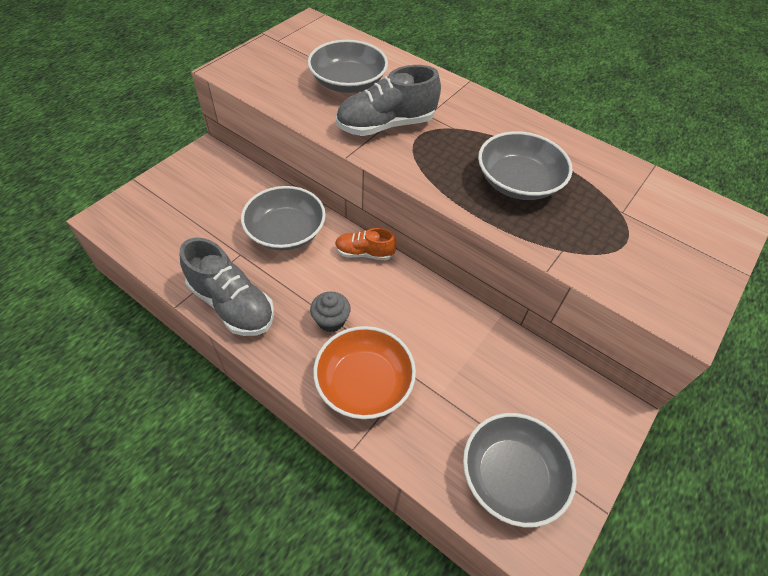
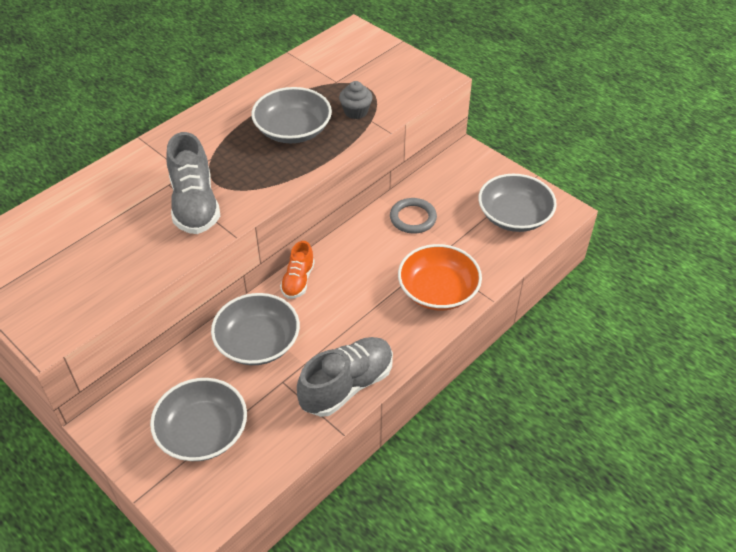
camera: 80 degrees left, 5 degrees down
(331, 320) = (374, 309): grey cupcake -> grey cupcake (356, 111)
(348, 82) = (111, 228): grey bowl -> grey bowl (202, 432)
(476, 350) = (413, 218): none -> grey ring

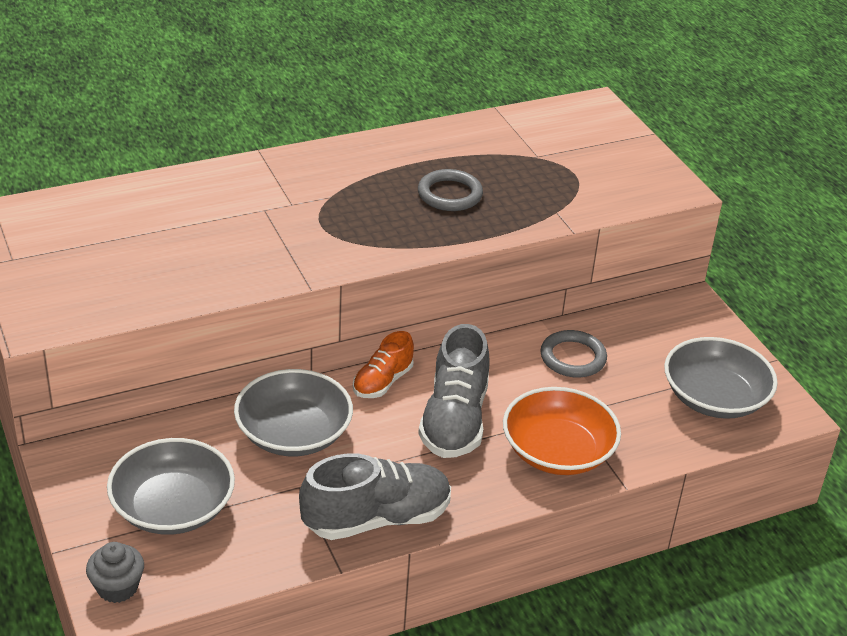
camera: 20 degrees right, 10 degrees down
(195, 204) = (282, 240): grey shoe -> grey shoe (454, 420)
(293, 130) = (449, 194): grey bowl -> grey ring
(356, 111) = (542, 196): grey cupcake -> grey cupcake (117, 587)

